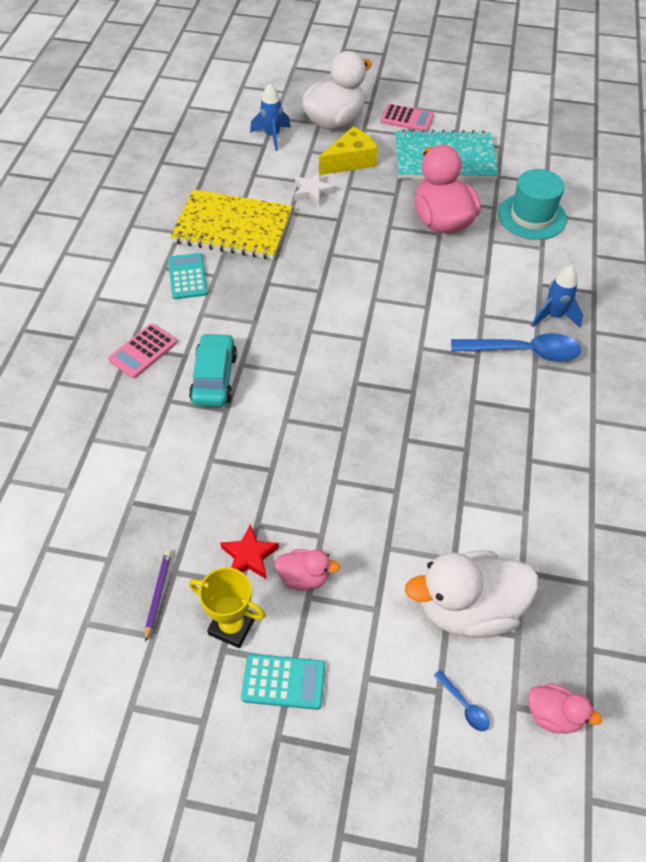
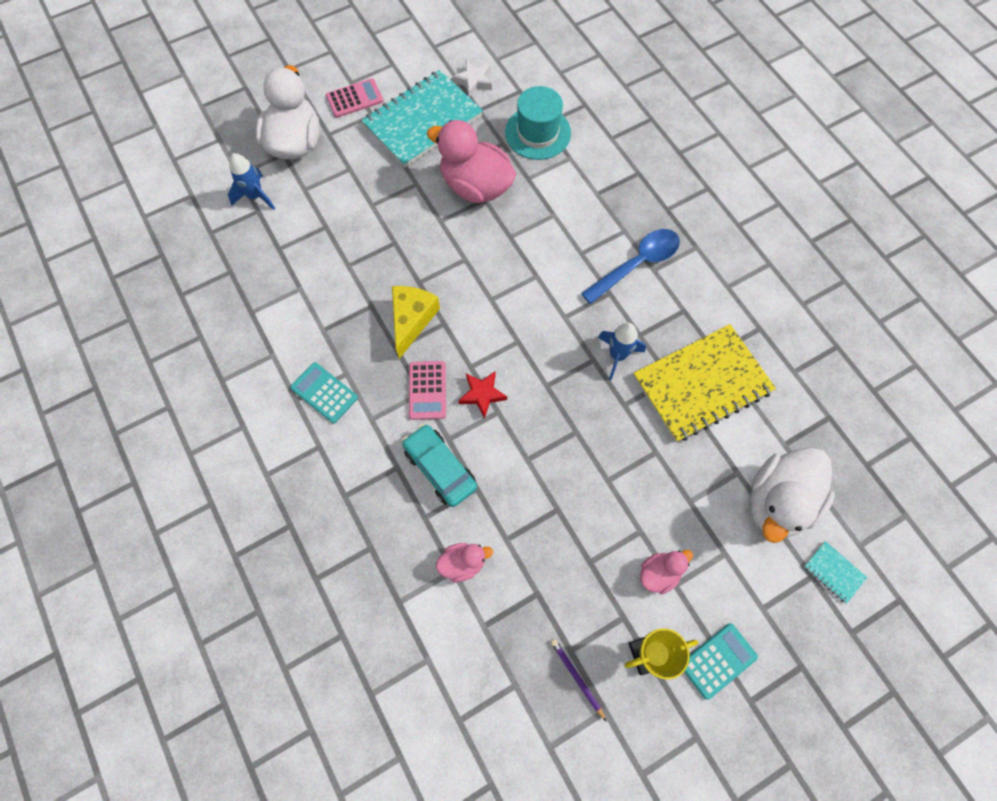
camera: 40 degrees left, 15 degrees up
(143, 351) = (359, 491): pink calculator -> pink calculator (427, 390)
(232, 228) = (314, 316): yellow notebook -> yellow notebook (702, 384)
(249, 556) = (609, 591): red star -> red star (482, 394)
(312, 192) = (347, 231): white star -> white star (473, 81)
(350, 161) = (348, 176): yellow cheese -> yellow cheese (412, 320)
(464, 705) = (833, 572): blue spoon -> turquoise notebook
(553, 715) = (885, 530): pink duck -> pink duck (463, 563)
(554, 316) = (630, 216): blue rocket -> blue rocket (617, 355)

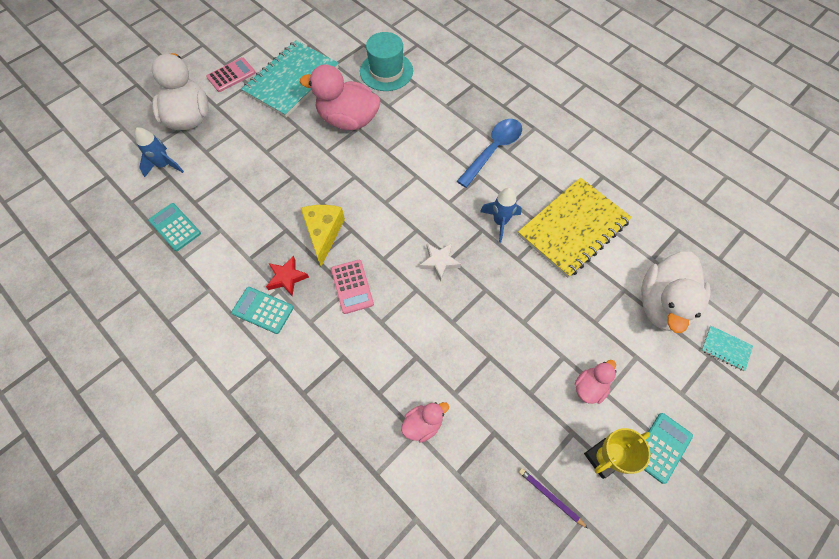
camera: 15 degrees left, 5 degrees down
(251, 273) = (175, 227): none -> turquoise calculator
(440, 468) = (380, 348): turquoise car -> none
(473, 81) = (325, 44): white star -> white star (439, 262)
(482, 394) = (399, 279): red star -> red star (287, 278)

